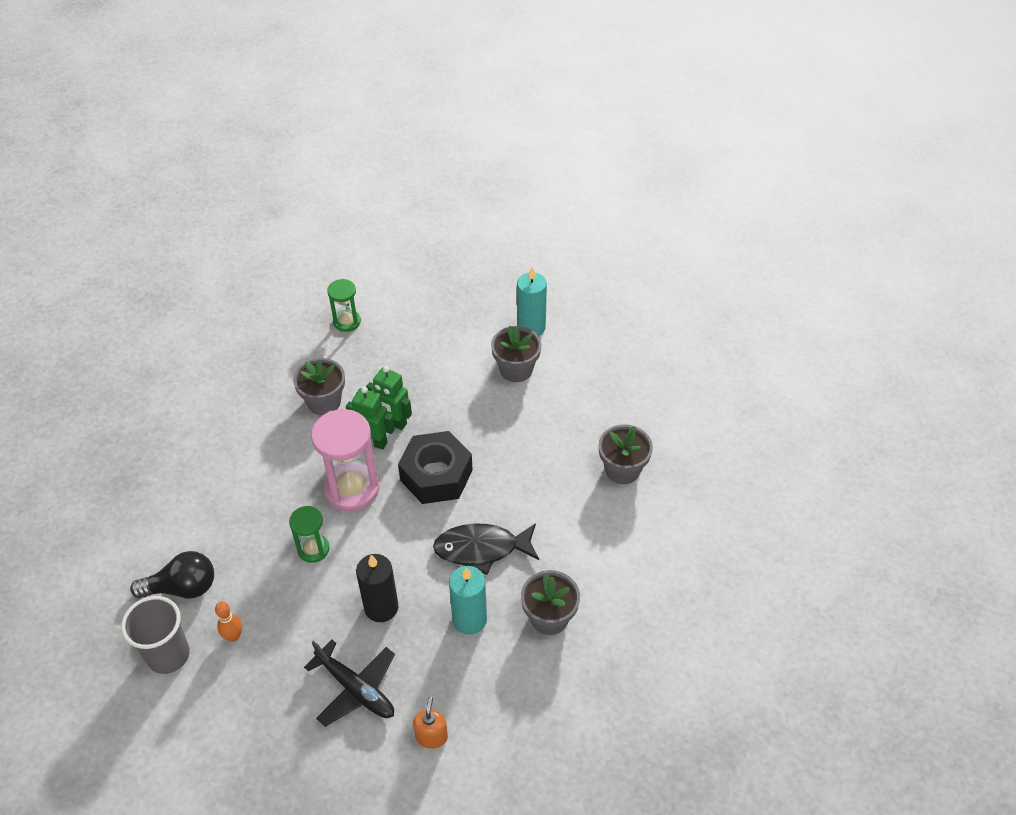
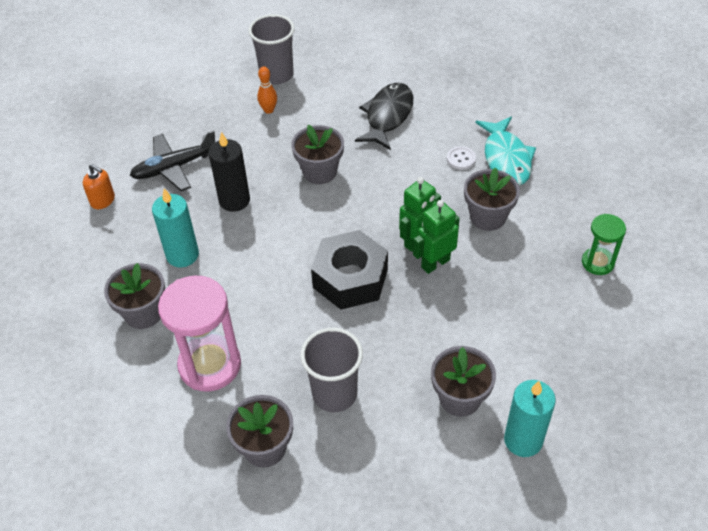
camera: 115 degrees right, 0 degrees up
(182, 588) = (331, 90): black light bulb -> none
(243, 408) = (506, 159): none -> turquoise fish
(255, 441) = (461, 159): none -> white button
(313, 549) = (319, 171): green hourglass -> grey flower pot
(352, 488) = (369, 212): pink hourglass -> pink hourglass (210, 365)
(481, 549) = (246, 287): black fish -> black fish (387, 116)
(553, 444) = (334, 394): none -> grey cup

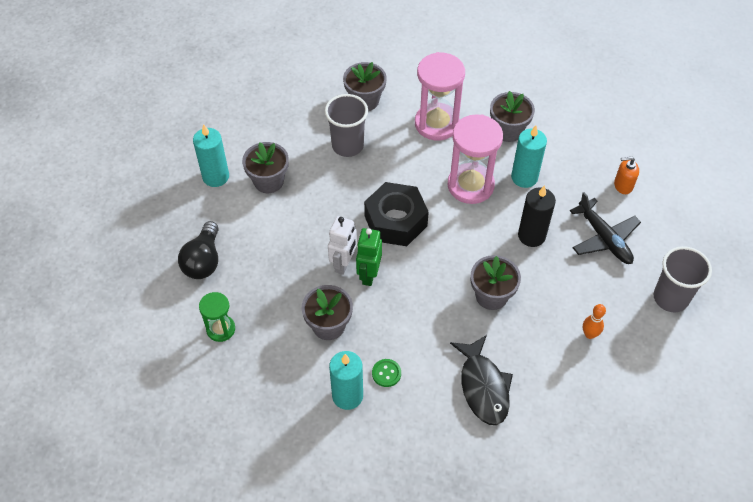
camera: 145 degrees right, 5 degrees up
(174, 167) = (604, 238): black plane -> black plane turned 120 degrees clockwise
(242, 275) = (470, 185): none -> pink hourglass
(276, 75) = (622, 379): grey cup -> grey cup (670, 298)
(435, 263) = (343, 264): green robot -> white robot
(461, 159) = (386, 373): white button -> green button
(506, 159) = (347, 396): turquoise fish -> turquoise candle
(586, 340) = (203, 261): none -> black light bulb

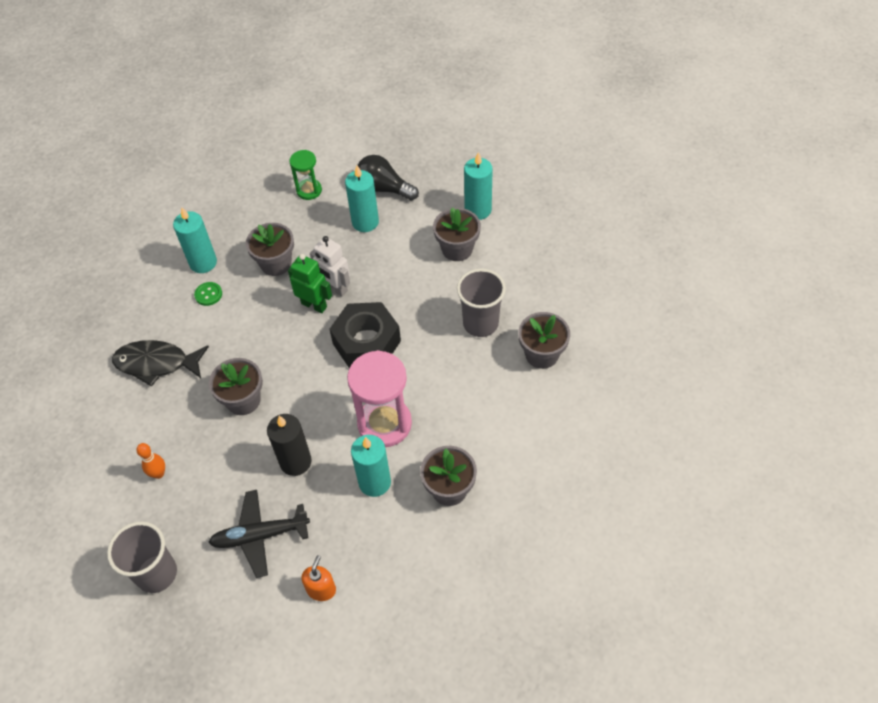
camera: 110 degrees right, 0 degrees up
(253, 264) = (365, 222): none -> turquoise candle
(436, 124) = (484, 416): pink hourglass -> none

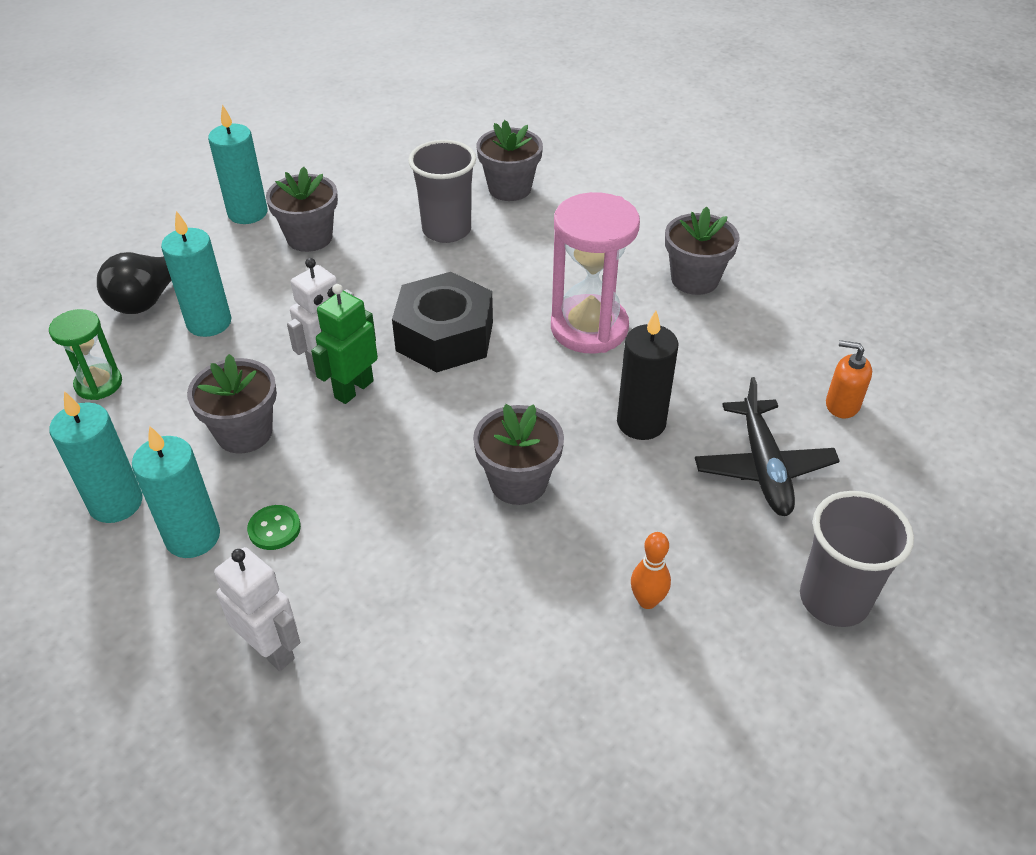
camera: 85 degrees left, 10 degrees down
(135, 312) = (271, 649): none -> white robot
(156, 364) = (410, 609): black fish -> none
(374, 482) = (681, 344): turquoise candle -> turquoise candle (116, 503)

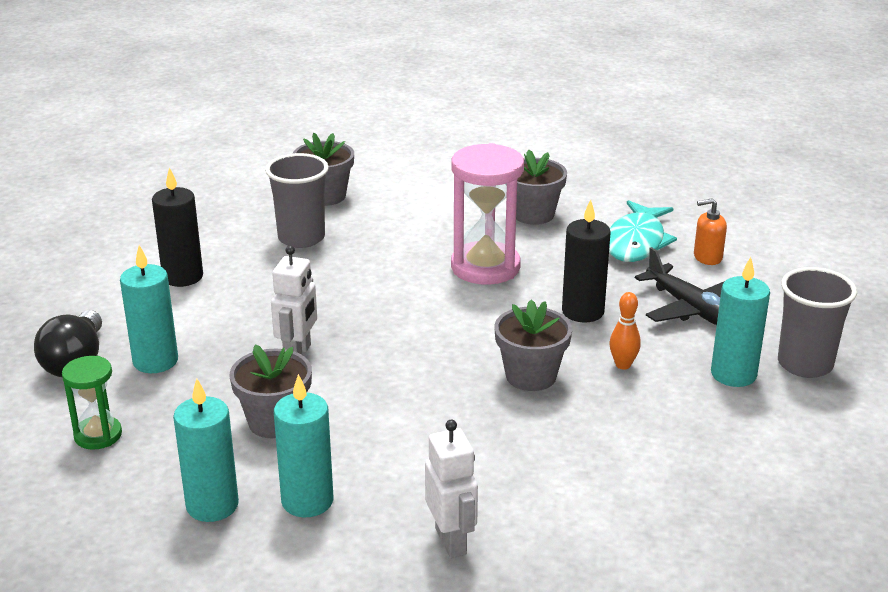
camera: 30 degrees left, 15 degrees down
(247, 213) = (102, 276): turquoise candle -> turquoise candle (733, 374)
(271, 649) = (451, 541): white robot -> white robot turned 60 degrees clockwise
(274, 529) = (371, 471): green button -> none
(309, 238) = (182, 277): grey flower pot -> black candle
(353, 389) = (337, 363): green robot -> none
(445, 336) = (376, 307): black nut -> none
(647, 601) = (690, 409): orange bowling pin -> orange bowling pin (623, 365)
(777, 354) = (637, 242): none -> turquoise fish

